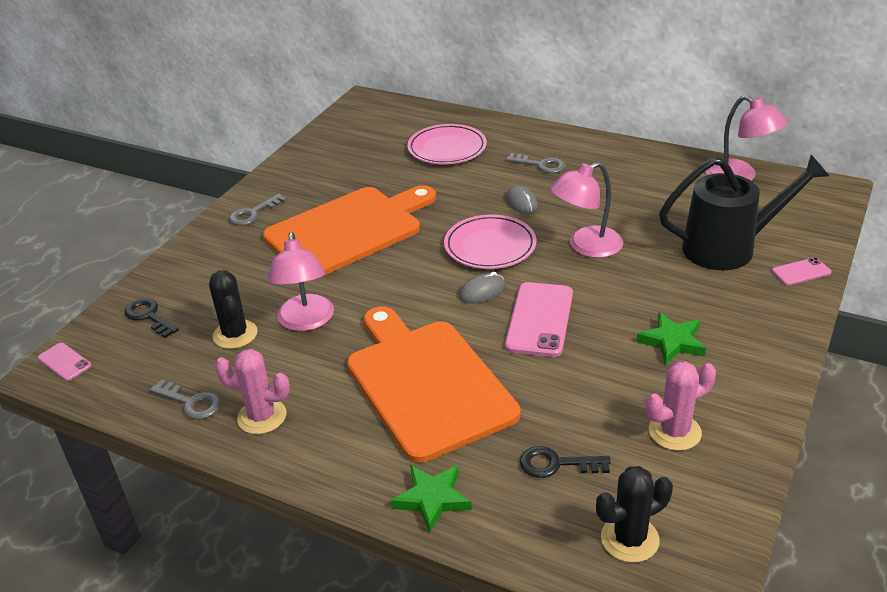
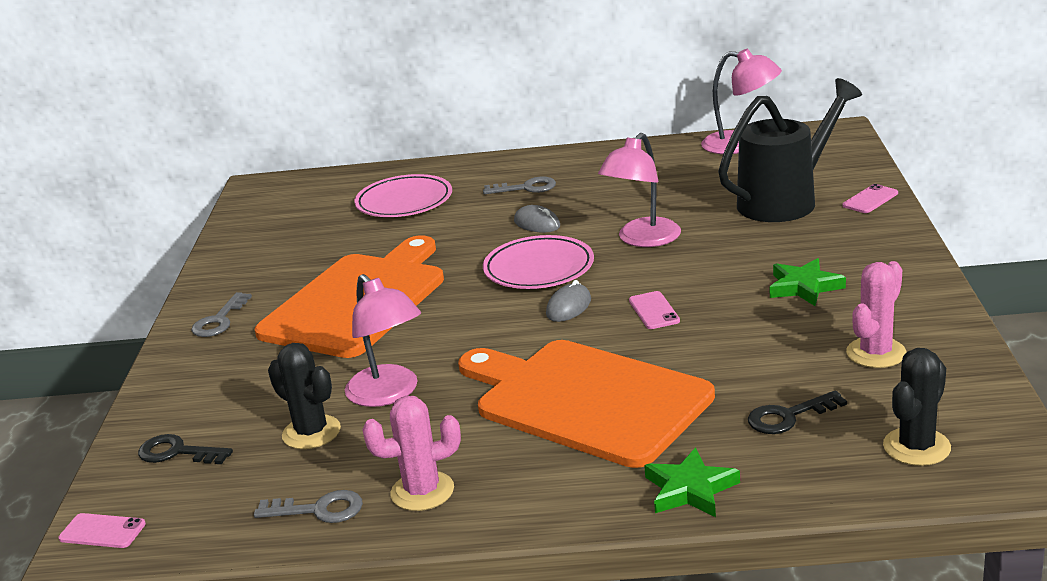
camera: 25 degrees left, 10 degrees down
(539, 319) = (654, 311): pink phone -> pink phone, size x0.52

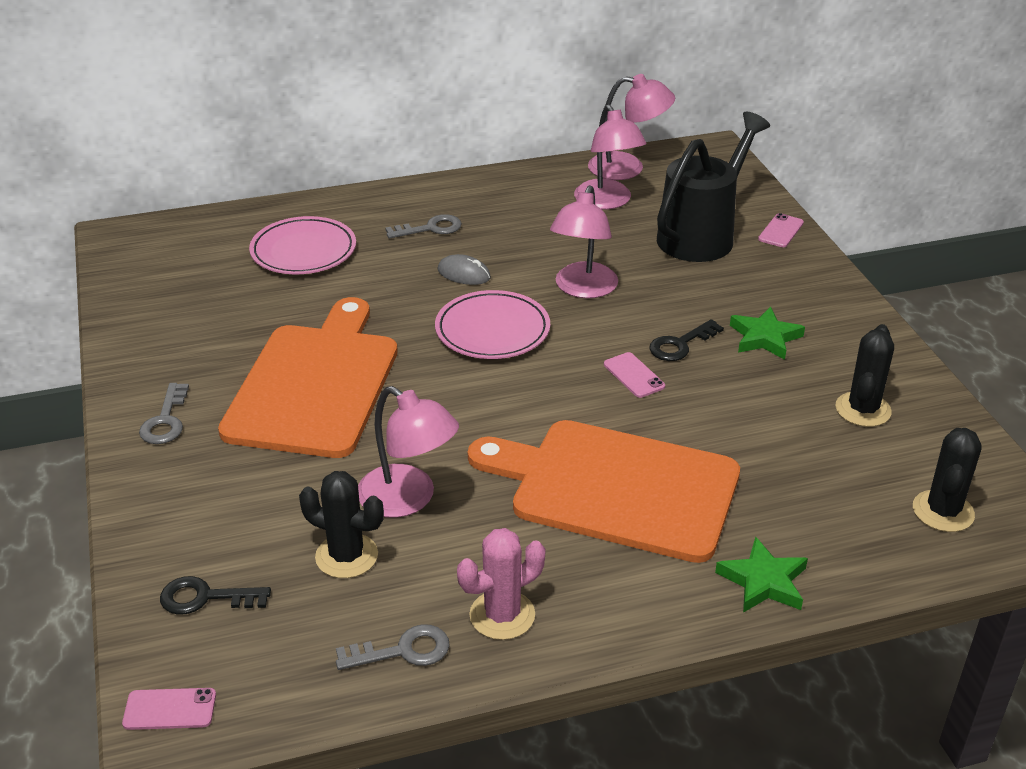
camera: 20 degrees left, 10 degrees up
(569, 307) = (546, 376): grey mouse -> none
(705, 171) = (607, 202): none -> pink lamp
(788, 416) = (816, 489): black key -> black key (680, 344)
(876, 353) = (863, 409): pink cactus -> black cactus

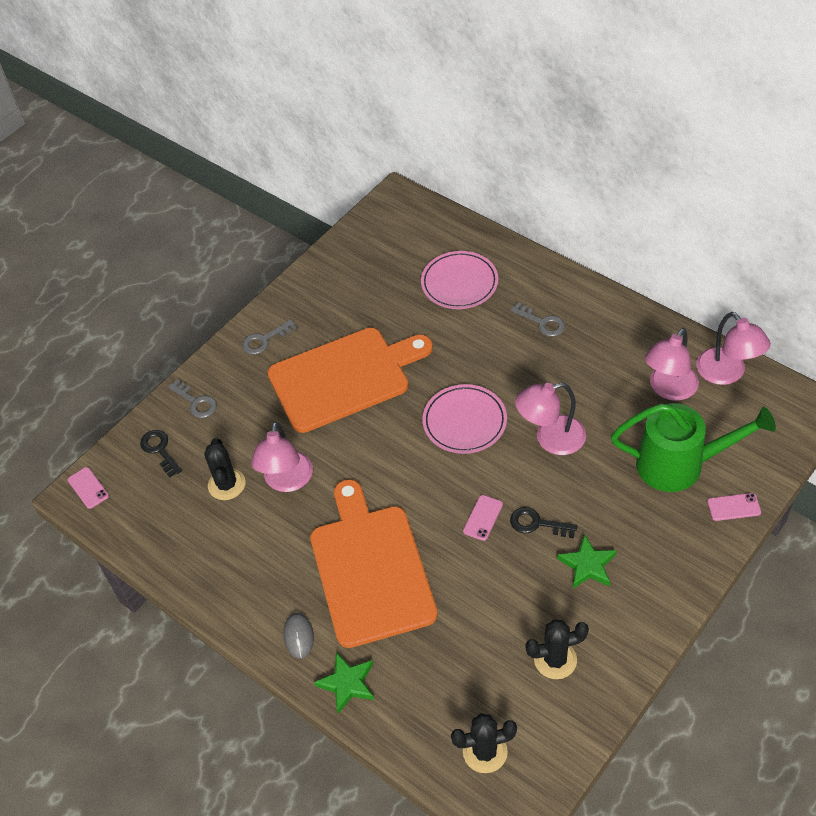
camera: 60 degrees right, 15 degrees up
(403, 651) = (181, 551): grey key -> grey key (196, 402)
(464, 274) = (509, 371): grey mouse -> grey mouse (298, 636)
(502, 615) = (234, 577): pink cactus -> none
(702, 235) = (680, 465): black watering can -> green watering can

